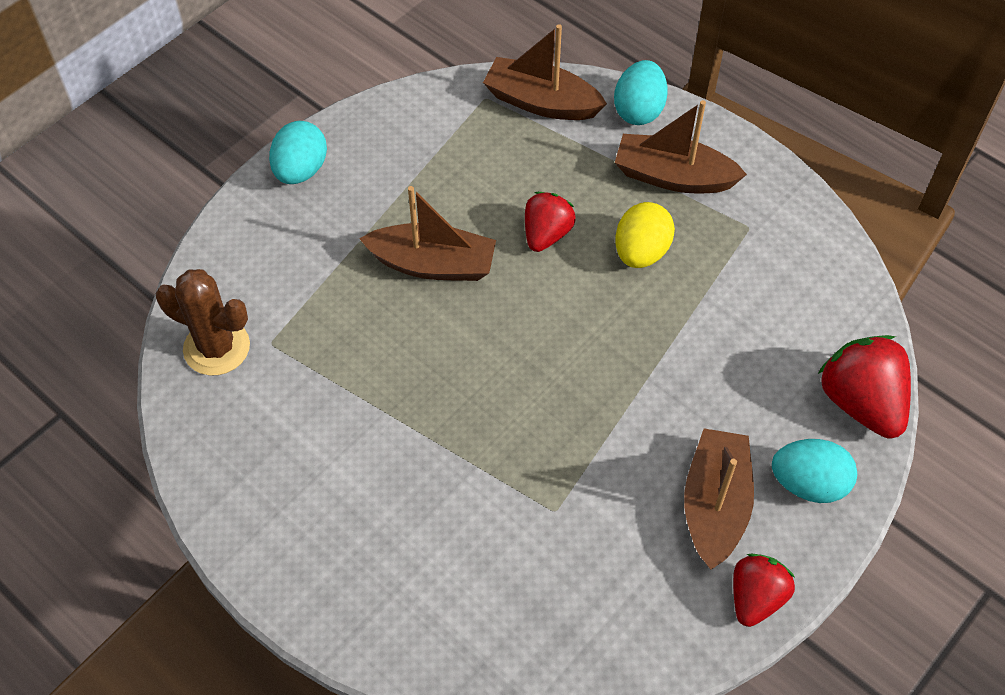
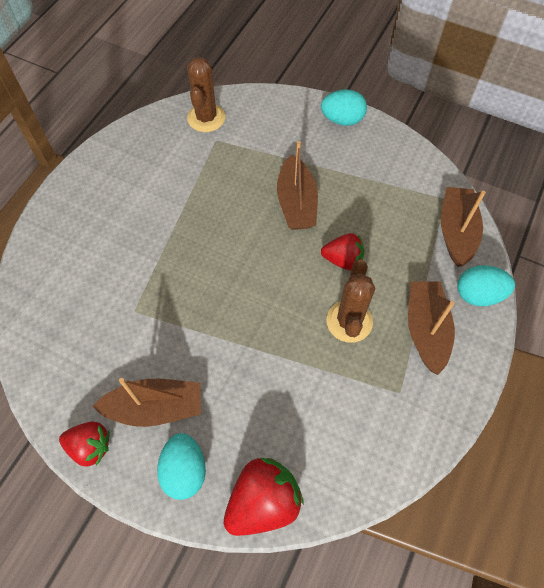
camera: 75 degrees right, 5 degrees up
(641, 252) = (349, 321): yellow egg -> brown cactus

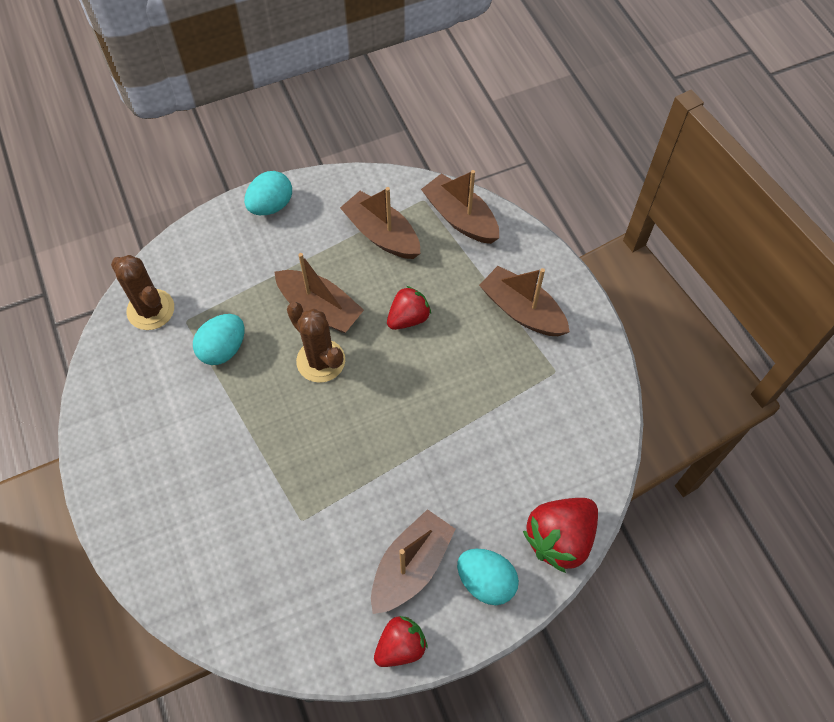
camera: 50 degrees left, 0 degrees up
(263, 501) = (559, 538): red strawberry -> red strawberry turned 135 degrees counterclockwise
(349, 321) = (466, 358): brown cactus -> brown cactus (321, 361)
(389, 195) = (382, 234): none -> brown boat
(478, 295) = (526, 250): turquoise egg -> turquoise egg (223, 349)

